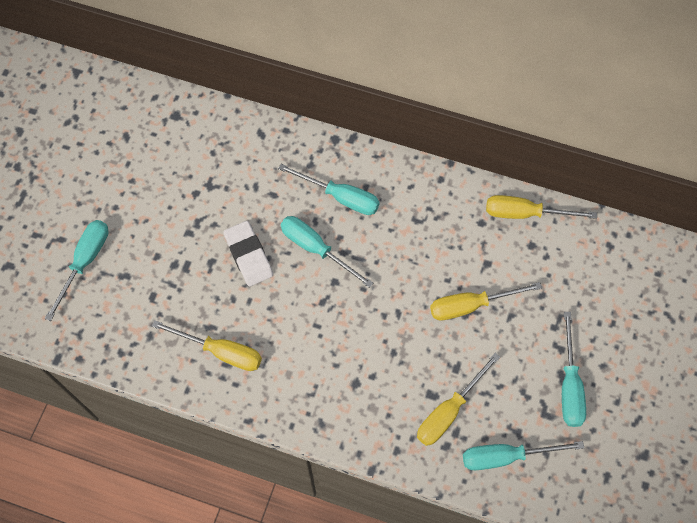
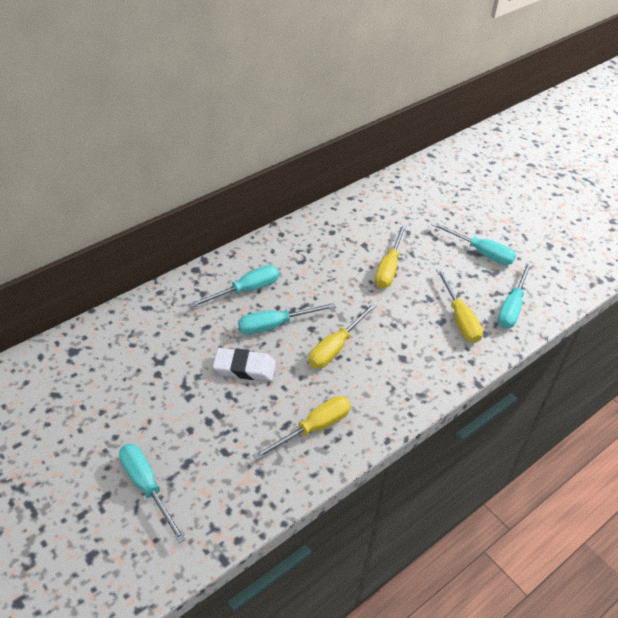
camera: 60 degrees left, 20 degrees down
(525, 213) = (343, 209): yellow screwdriver -> yellow screwdriver (335, 347)

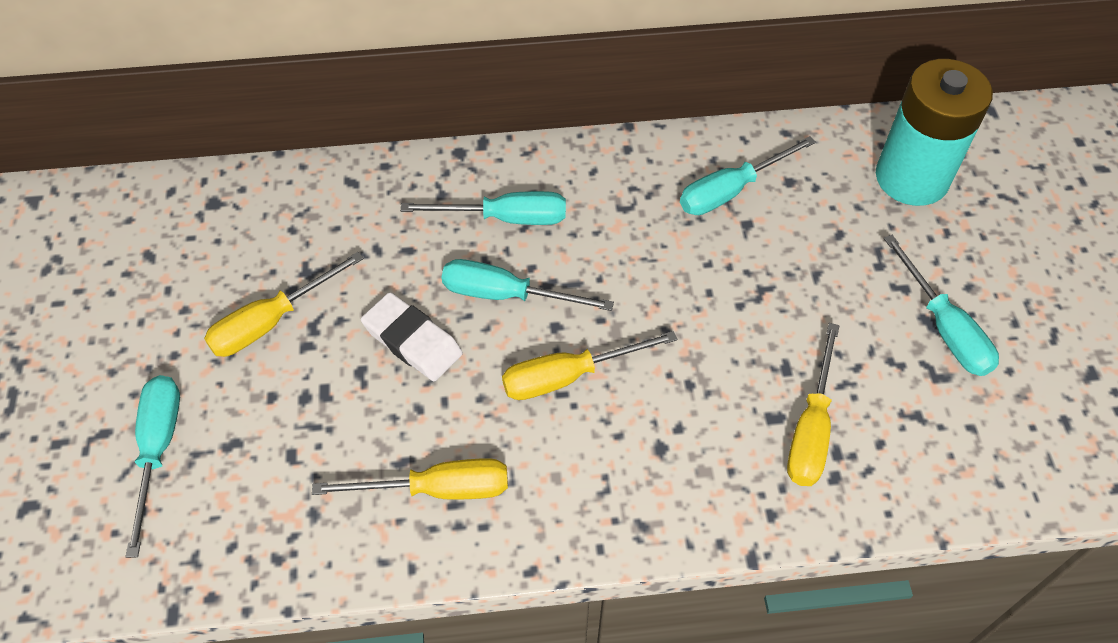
camera: 35 degrees right, 10 degrees up
(389, 268) = (757, 282): yellow screwdriver -> yellow screwdriver (271, 321)
(420, 196) = (912, 178): none -> turquoise battery
(511, 307) = (922, 454): turquoise screwdriver -> turquoise screwdriver (731, 190)

